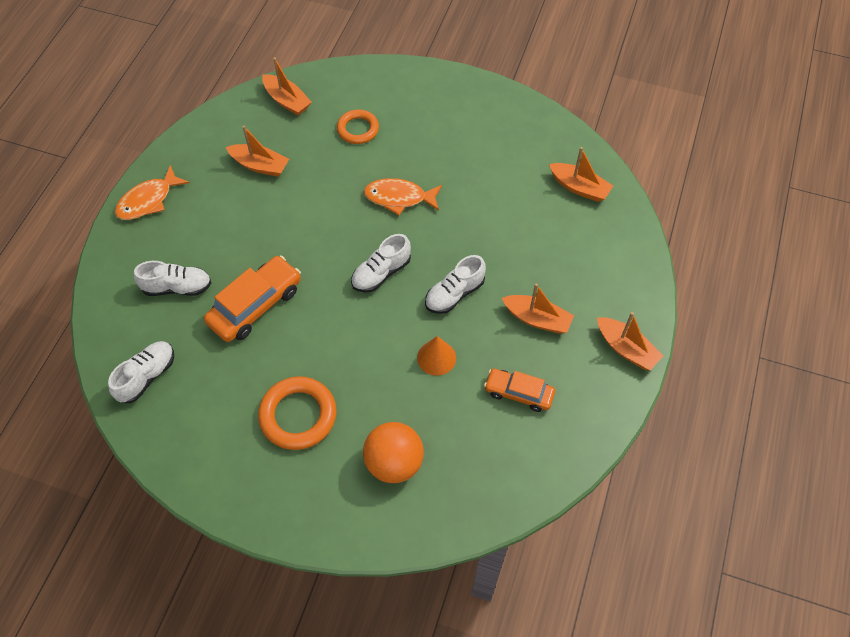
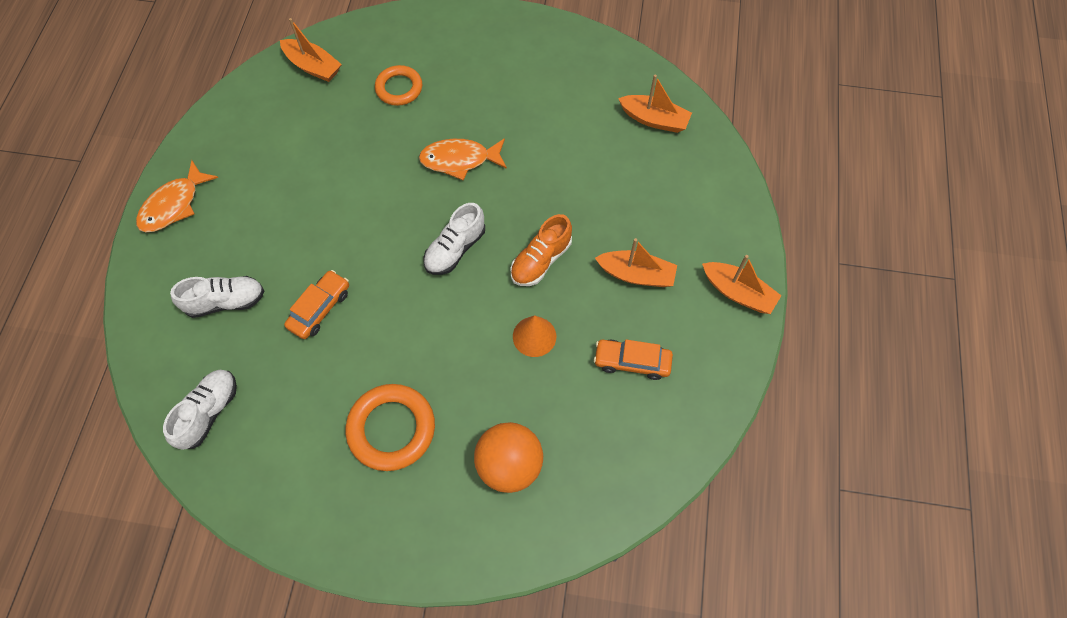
camera: 10 degrees left, 5 degrees up
(255, 305) = (320, 308): orange car -> orange car, size x0.63
(260, 165) = (296, 146): orange boat -> none
(454, 294) = (541, 260): white shoe -> orange shoe

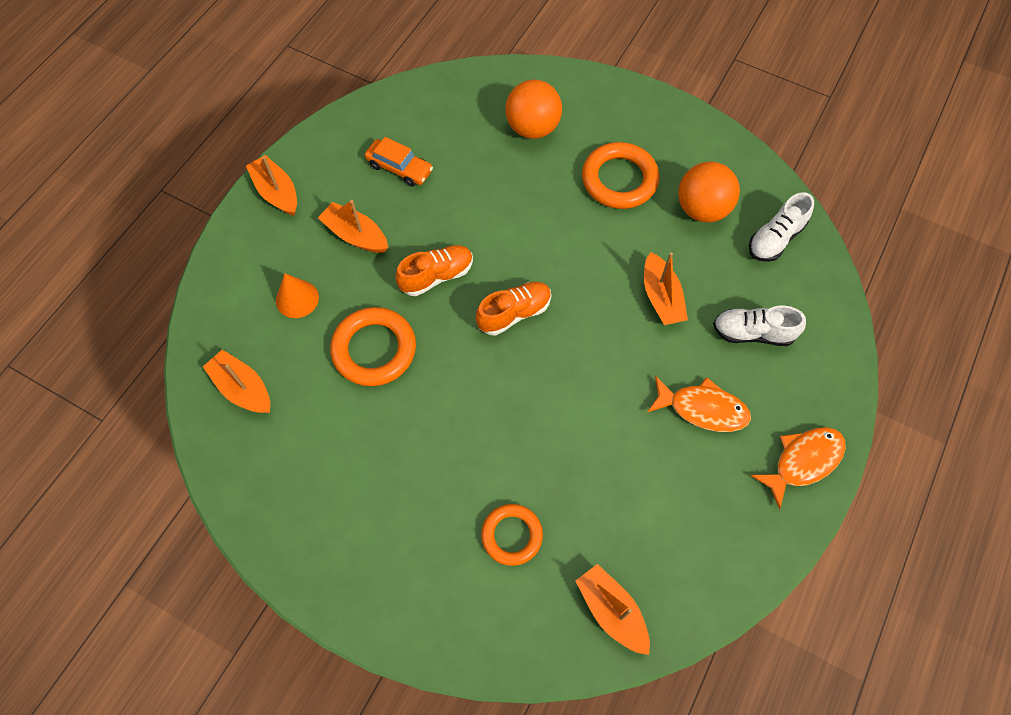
camera: 160 degrees left, 0 degrees up
(293, 422) = (702, 209): none -> orange ball
(320, 308) = (661, 297): orange car -> orange boat
(455, 249) = (514, 313): white shoe -> orange shoe
(459, 160) = (474, 411): orange fish -> orange fish (702, 409)
(534, 336) = (472, 212): orange cone -> orange cone (297, 299)
(565, 180) = (374, 349): none -> orange ring

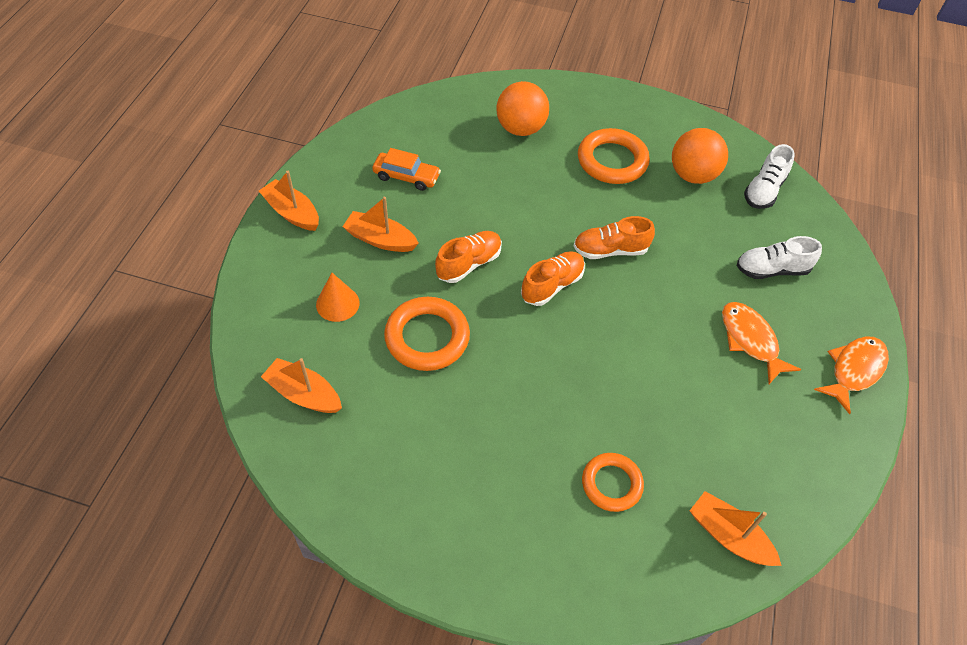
camera: 15 degrees left, 10 degrees down
(586, 283) = (610, 250): none -> orange shoe
(661, 297) = (681, 252): orange boat -> none
(702, 409) = (750, 340): orange fish -> orange fish turned 120 degrees counterclockwise

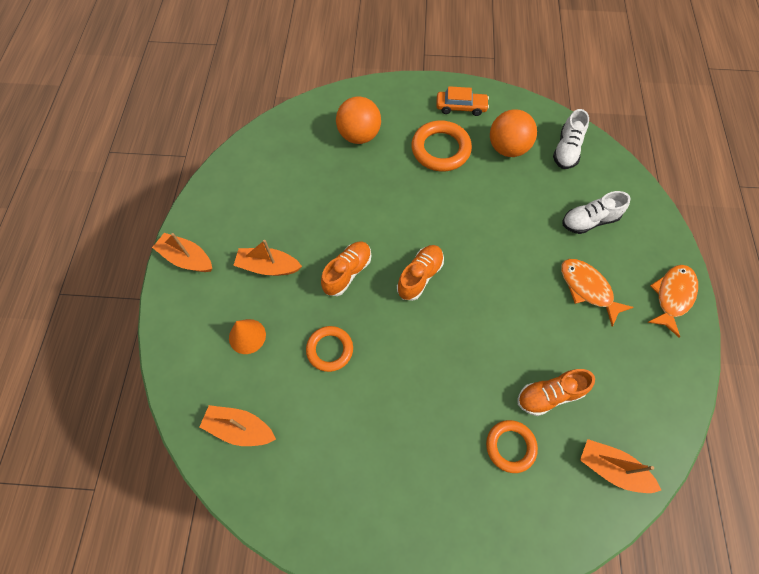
camera: 10 degrees left, 10 degrees up
(406, 176) = (275, 202): orange car -> orange car (461, 107)
(427, 337) = (330, 350): orange ring -> orange ring, size x0.66
(610, 250) = (458, 233): orange shoe -> orange shoe (549, 395)

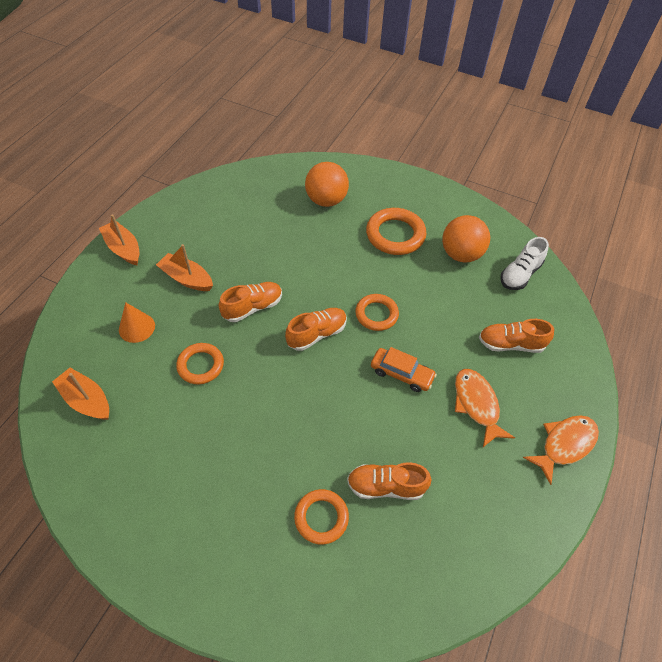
camera: 20 degrees right, 10 degrees down
(461, 107) = (434, 206): orange car -> orange car (401, 373)
(463, 236) = (376, 314): none -> orange ring
(589, 221) = (510, 344): white shoe -> orange shoe
(611, 469) = (414, 583): orange boat -> none

